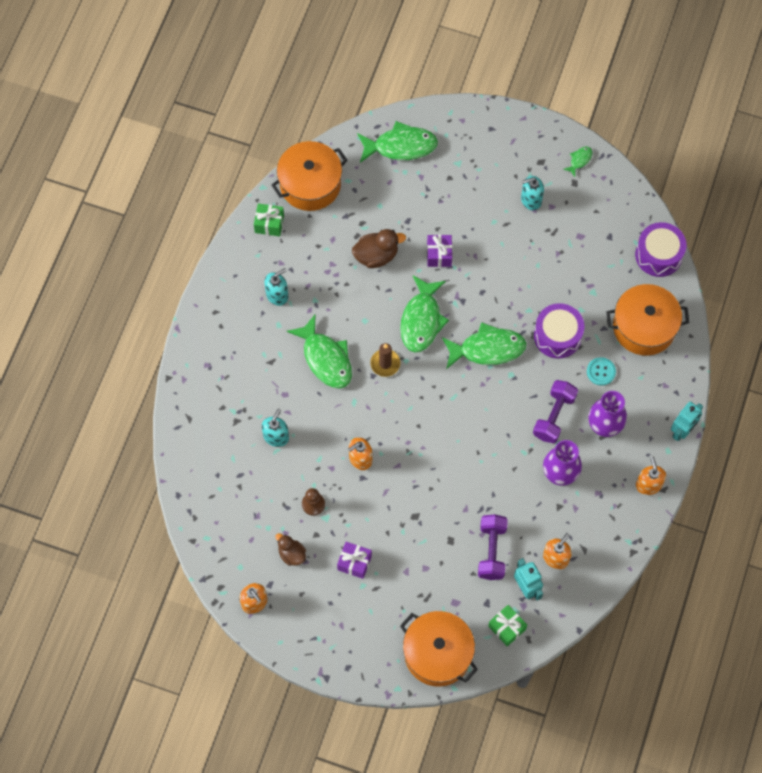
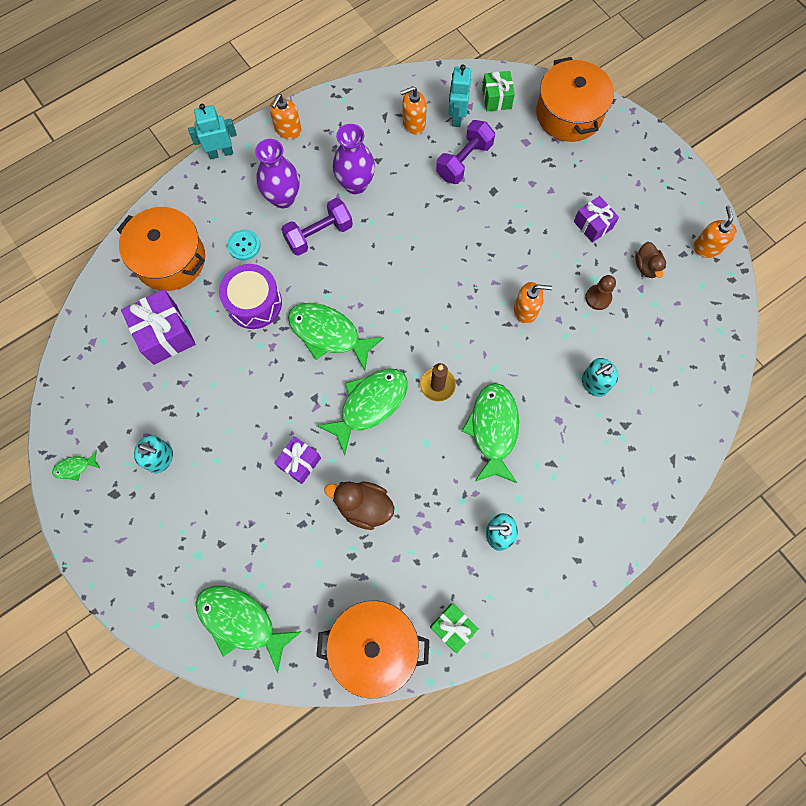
camera: 145 degrees left, 5 degrees up
(599, 275) = (165, 334): none -> purple gift
(658, 255) = (94, 316): purple drum -> none

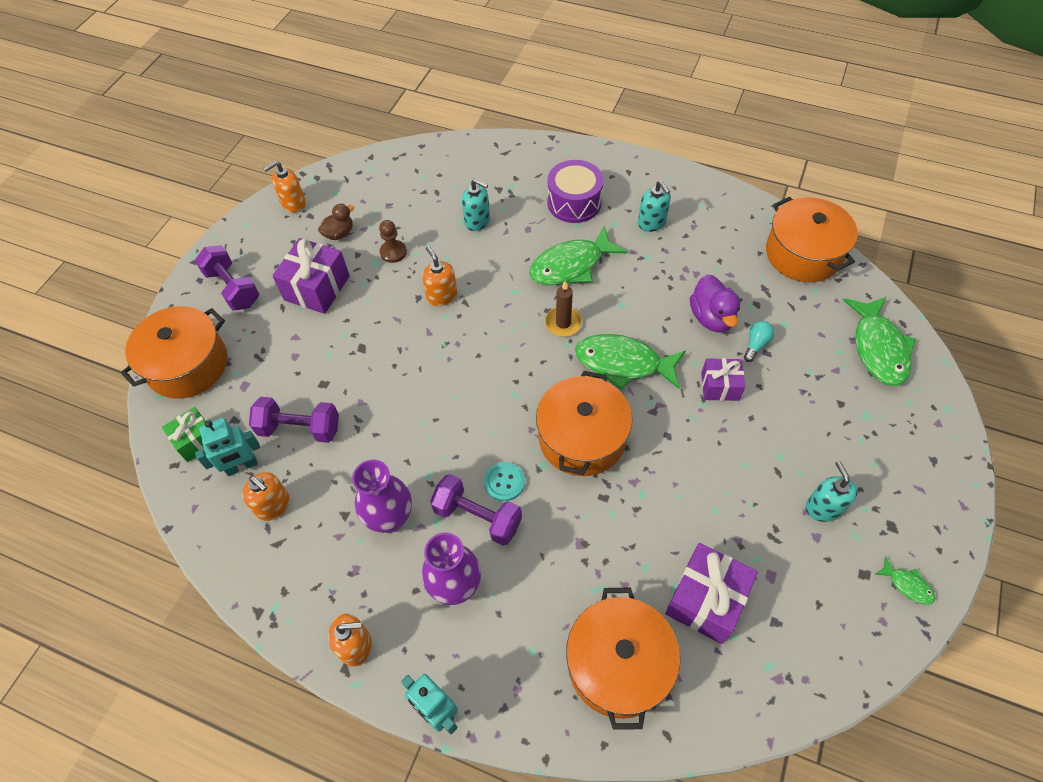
camera: 120 degrees left, 15 degrees down
(244, 245) = (543, 589): turquoise button -> turquoise button (504, 482)
(254, 303) = (602, 530): purple drum -> purple drum (574, 202)
(315, 521) = (756, 344): none -> turquoise light bulb
(329, 334) = (582, 438): green fish -> orange pot
(364, 506) = (711, 318): brown duck -> purple duck
(452, 627) = (743, 216): green gift -> none
(593, 225) = (317, 288): purple gift -> purple gift, size x1.61
(630, 168) = (233, 288): none -> purple dumbbell

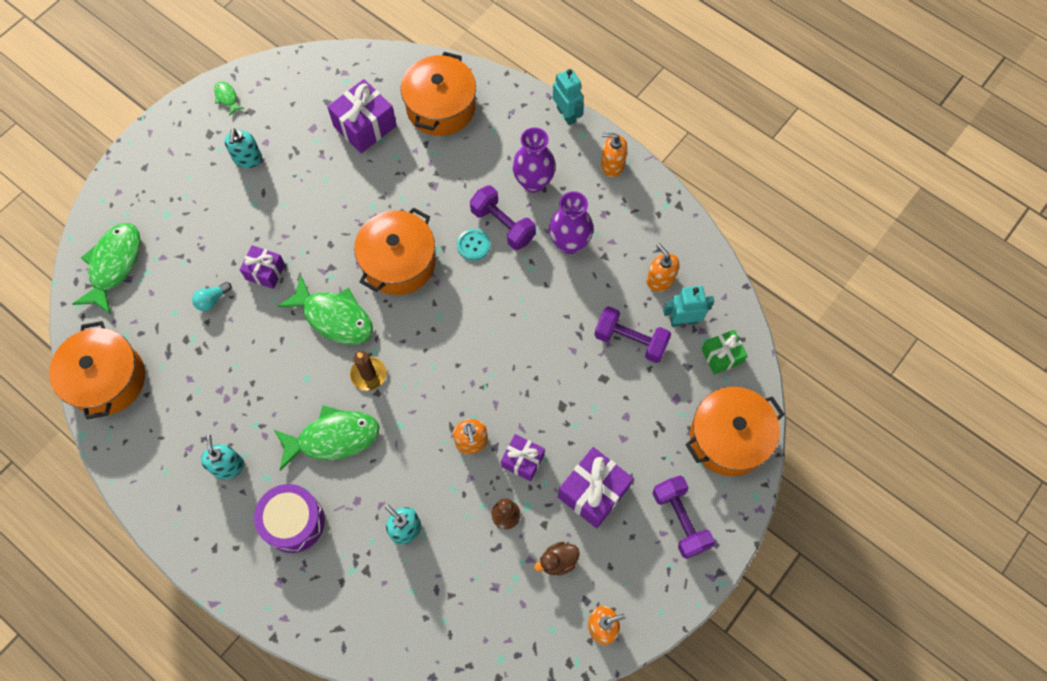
camera: 165 degrees left, 10 degrees up
(389, 294) = (522, 460): none -> purple gift
(711, 318) = (233, 338): purple duck -> none

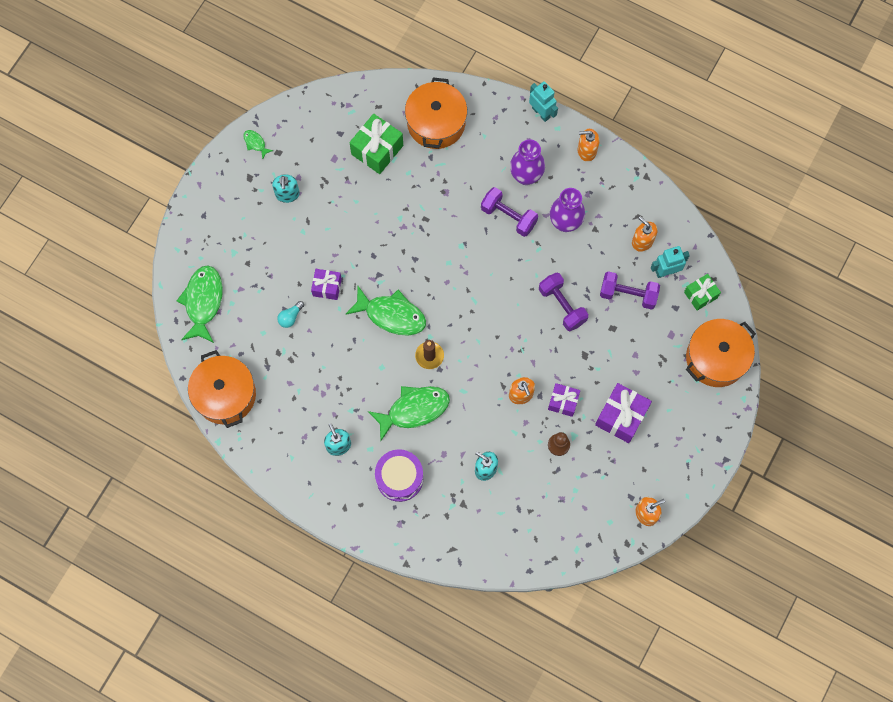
camera: 10 degrees left, 5 degrees up
(365, 126) = (377, 150): purple gift -> green gift
(398, 262) = (432, 261): orange pot -> none
(473, 245) = (488, 237): turquoise button -> none
(558, 561) = (604, 472): brown duck -> none
(680, 520) = (690, 426): purple dumbbell -> purple dumbbell (562, 306)

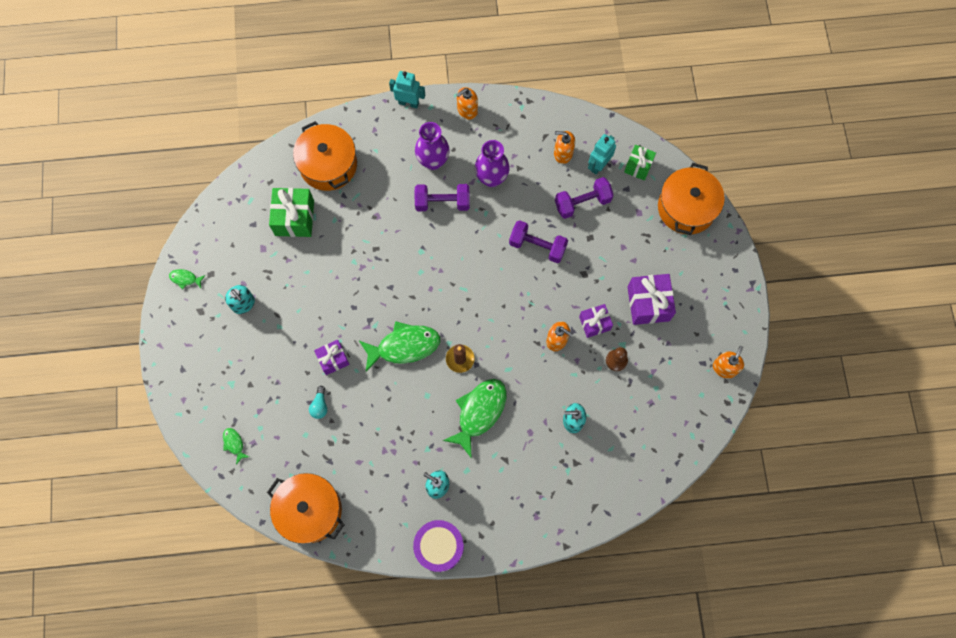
camera: 35 degrees left, 0 degrees up
(203, 302) = (234, 444): green fish -> green fish, size x0.45
(399, 478) = (508, 478): purple drum -> purple drum (439, 546)

